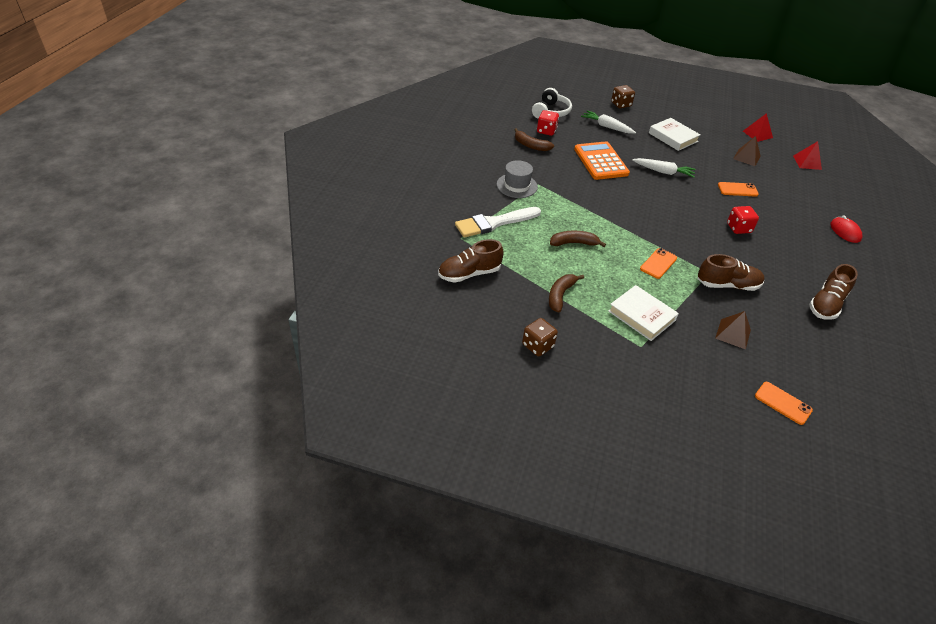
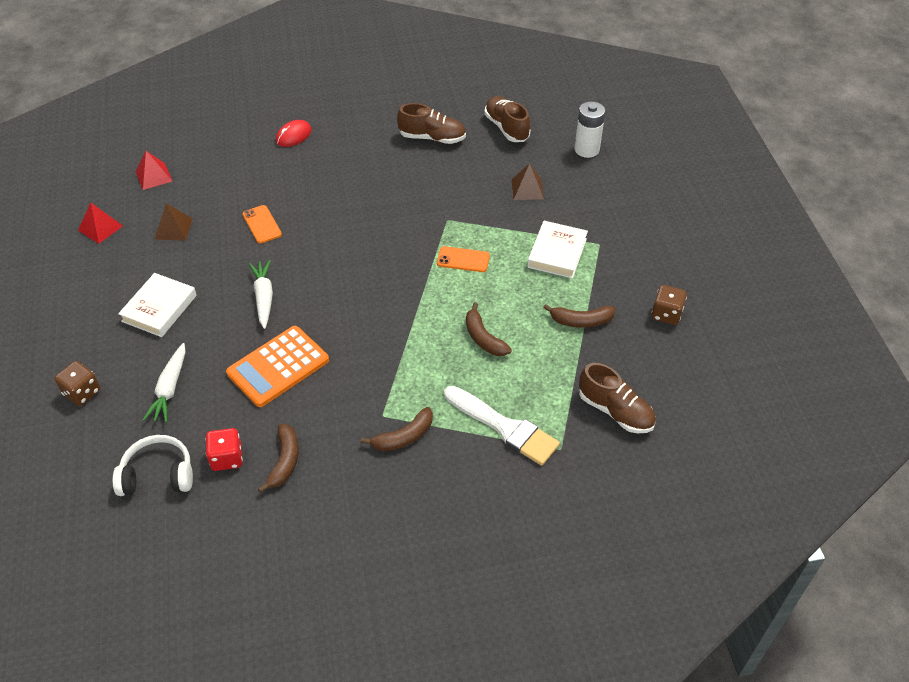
camera: 115 degrees left, 5 degrees up
(517, 185) = (403, 437): grey hat -> brown banana
(727, 285) = (457, 203): brown shoe -> brown shoe (506, 128)
(738, 228) = (346, 211): red dice -> none
(783, 403) = (587, 149): orange phone -> white battery

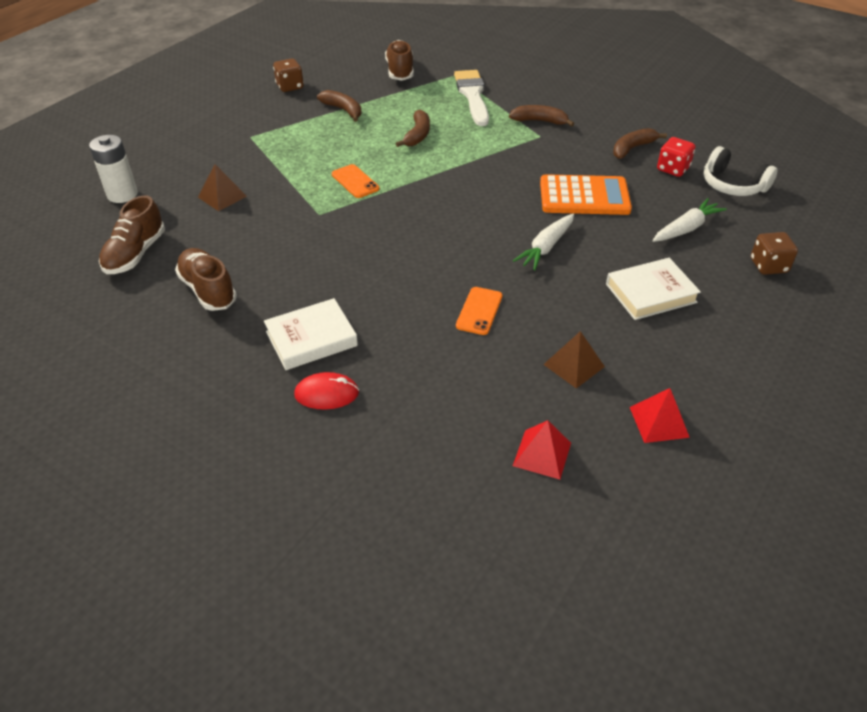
camera: 135 degrees left, 5 degrees down
(557, 253) = (286, 148): white book -> white book (311, 339)

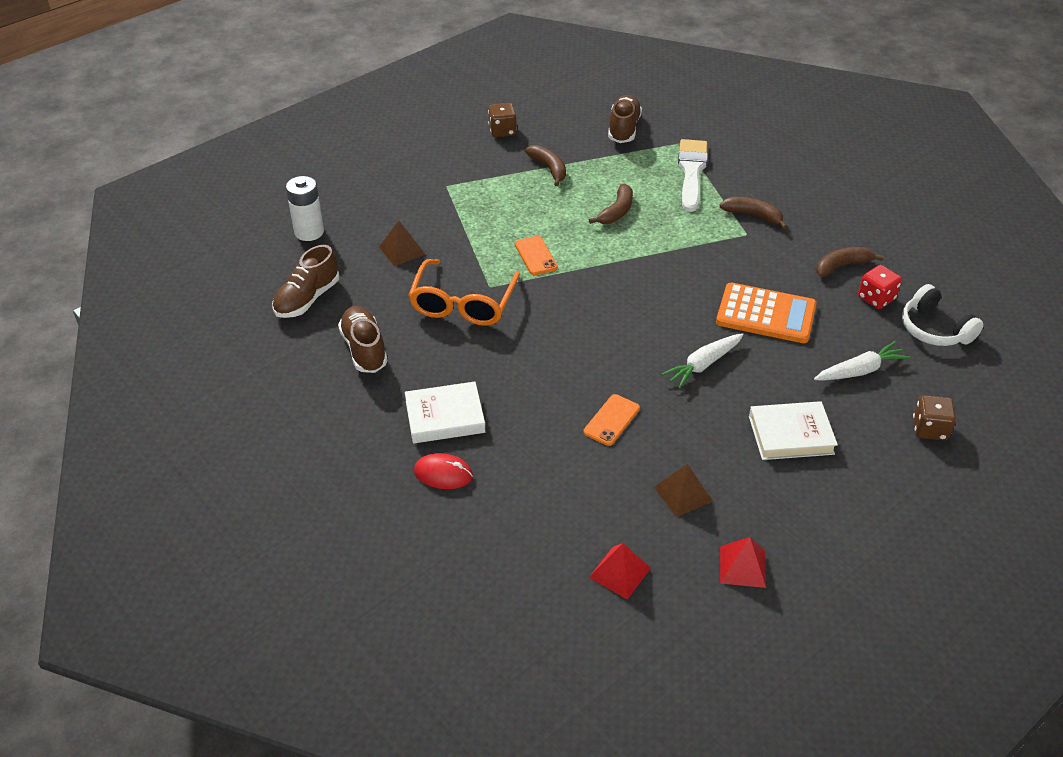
camera: 15 degrees right, 0 degrees up
(297, 233) = (463, 304): none -> orange glasses

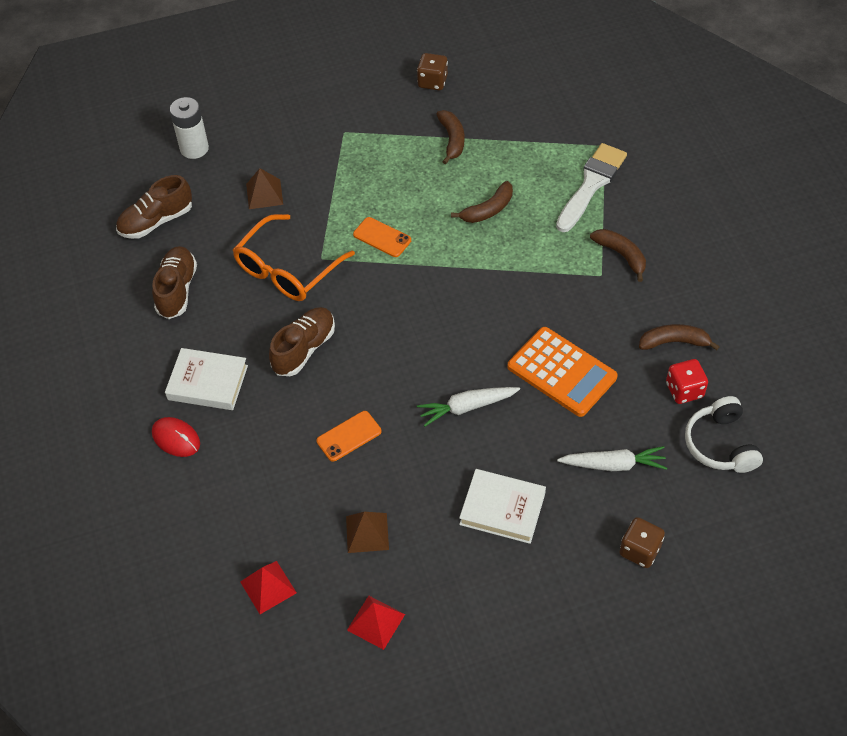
camera: 25 degrees right, 10 degrees up
(535, 256) = (382, 237): orange phone -> orange phone turned 60 degrees counterclockwise
(623, 129) = (554, 112): brown shoe -> brown shoe (304, 349)

